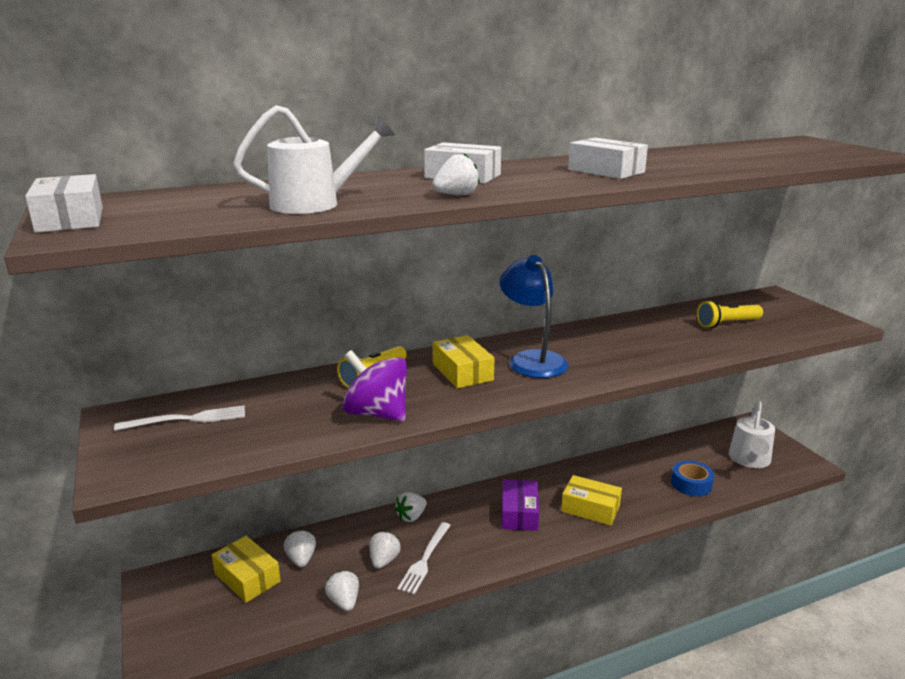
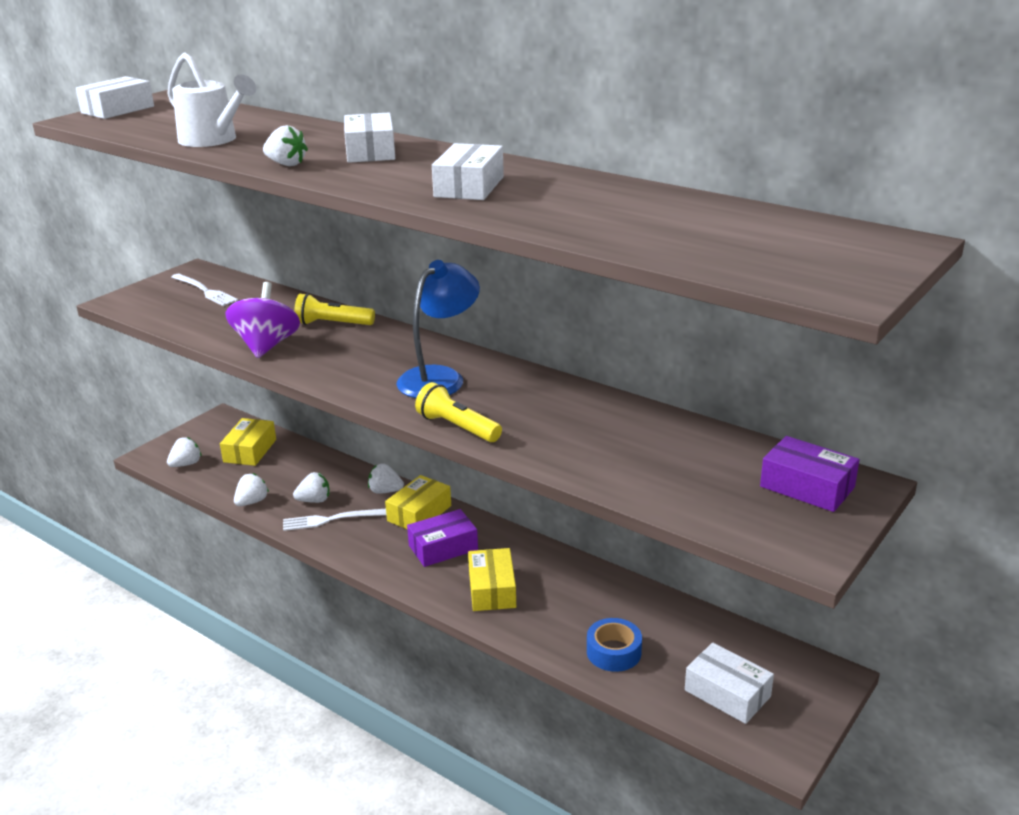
camera: 60 degrees right, 5 degrees up
(301, 559) = (287, 463): white strawberry -> white strawberry (186, 464)
(462, 372) = (377, 355): yellow box -> yellow box (419, 513)
(727, 324) = (686, 465): yellow flashlight -> yellow flashlight (457, 427)
(750, 460) = (727, 693): white watering can -> white box
(770, 305) = (807, 487): none -> purple box

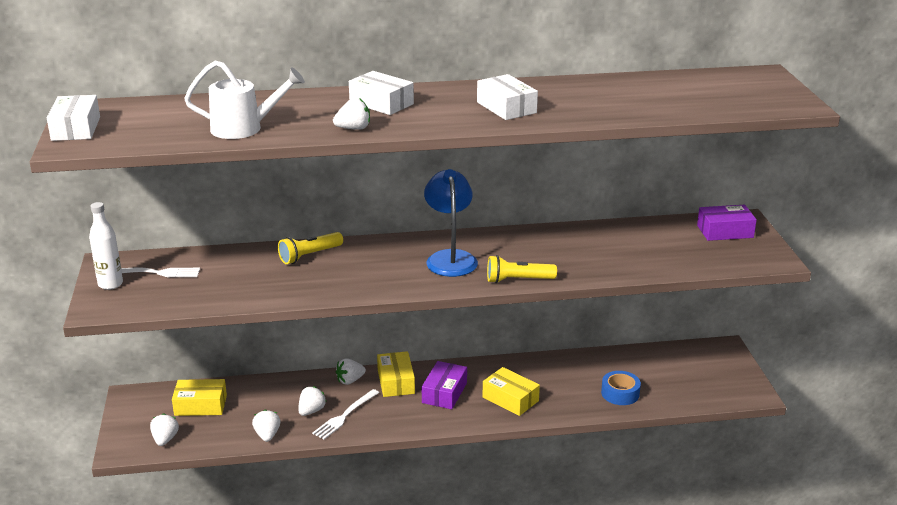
camera: 45 degrees left, 0 degrees up
(162, 287) = (110, 284): none -> white bottle
(250, 450) = (200, 405): yellow box -> yellow box turned 60 degrees counterclockwise
(266, 346) = (295, 288): purple spinning top -> none
(727, 693) = (696, 381): white box -> none

